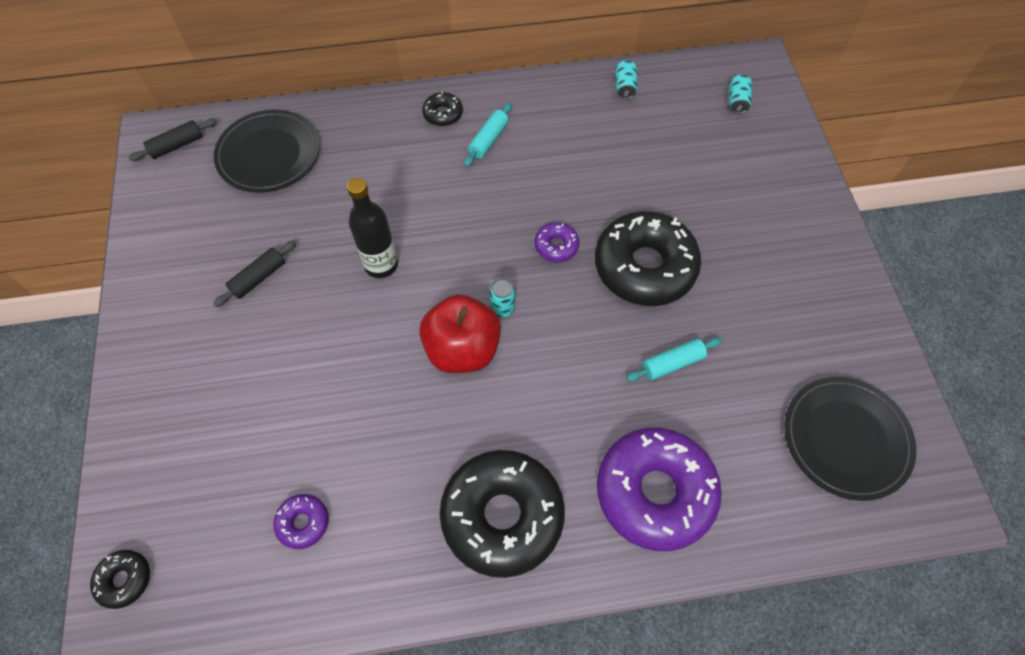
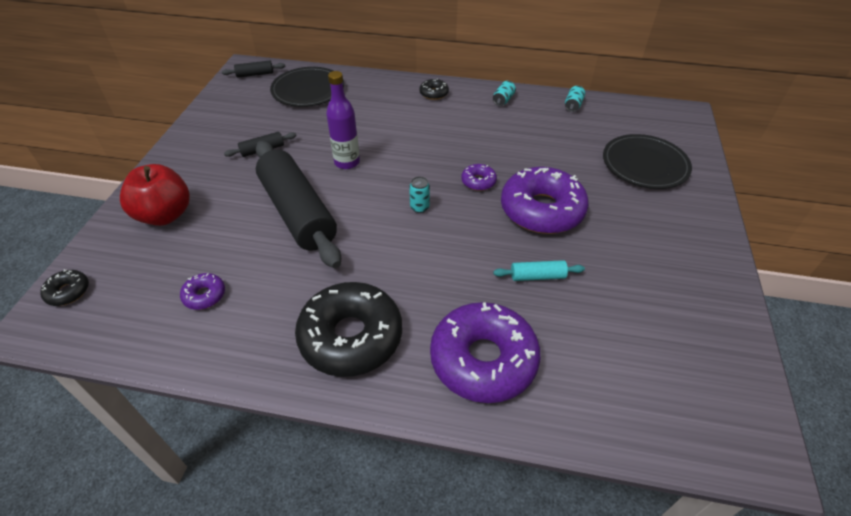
camera: 20 degrees right, 15 degrees down
(356, 364) = (298, 212): none -> black rolling pin
(381, 265) = (347, 162): black bottle -> purple bottle
(462, 349) = (377, 224): red apple -> red apple (165, 215)
(488, 140) = (458, 113): turquoise rolling pin -> none
(644, 267) = (541, 210): black donut -> purple donut
(737, 101) = (659, 130): turquoise can -> turquoise can (503, 100)
(846, 439) = (674, 373): black plate -> black plate (645, 164)

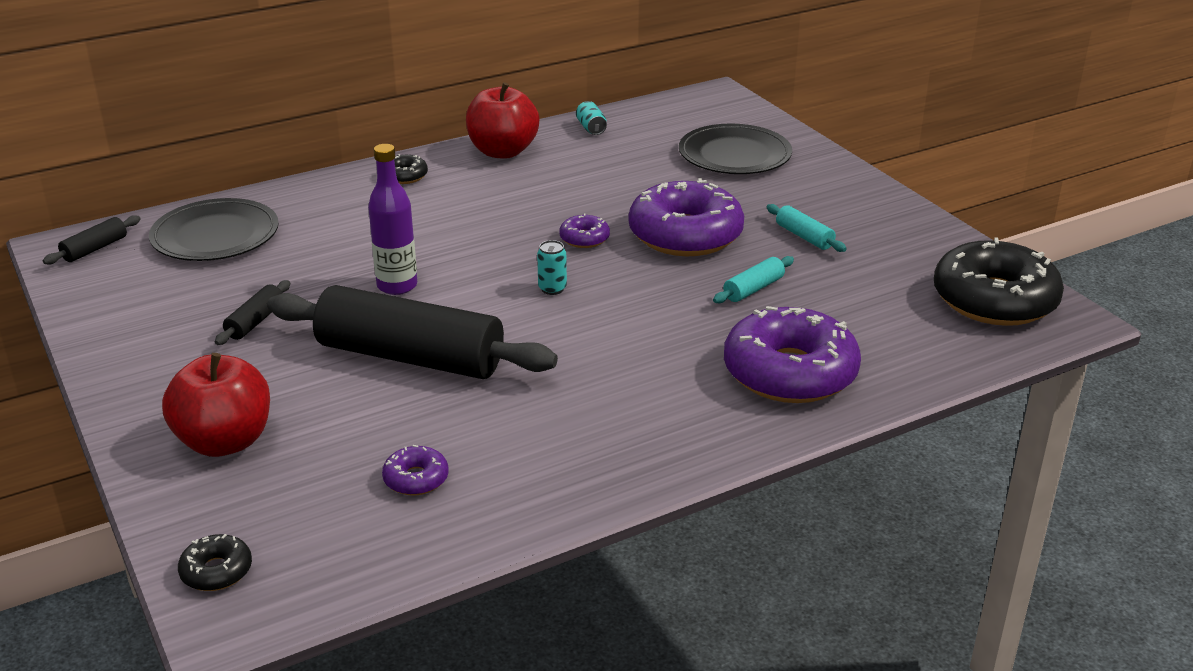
camera: 40 degrees left, 15 degrees down
(351, 337) = (640, 423): black donut -> black donut (994, 300)
(503, 100) = (502, 151): turquoise can -> red apple
(621, 253) = (804, 237): none -> turquoise rolling pin

